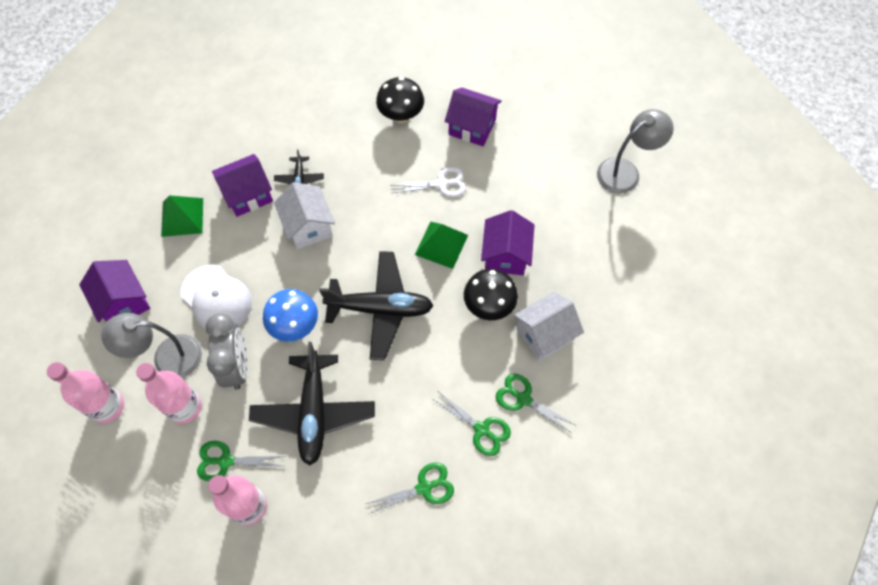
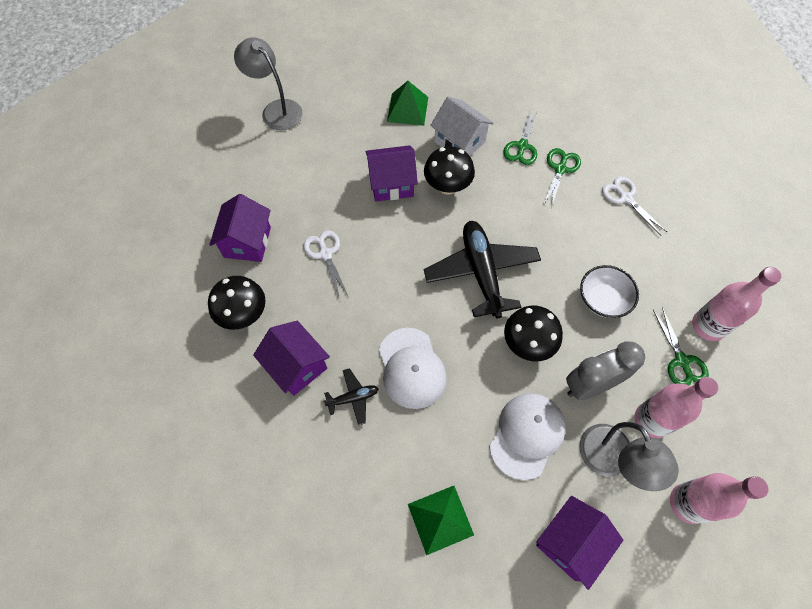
camera: 105 degrees left, 0 degrees up
(248, 195) = (389, 450): purple house -> purple house (297, 366)
(295, 326) = (527, 344): blue mushroom -> black mushroom
(308, 226) = (411, 368): white house -> white cap
(314, 412) = (603, 299): black plane -> white bowl
(424, 488) = (626, 198): green scissors -> white scissors
(441, 244) = (396, 238): green pyramid -> green pyramid (407, 109)

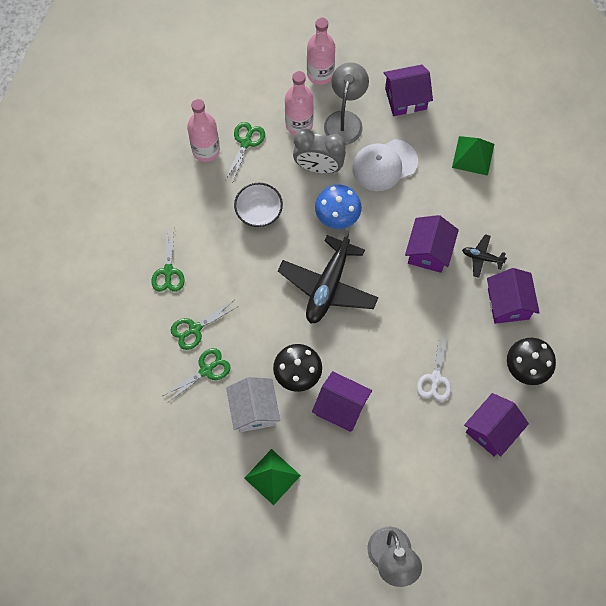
camera: 145 degrees left, 5 degrees up
(411, 368) = (429, 252): white cap -> purple house
(527, 344) = (337, 217): black mushroom -> blue mushroom
(626, 198) = (168, 271): white scissors -> green scissors

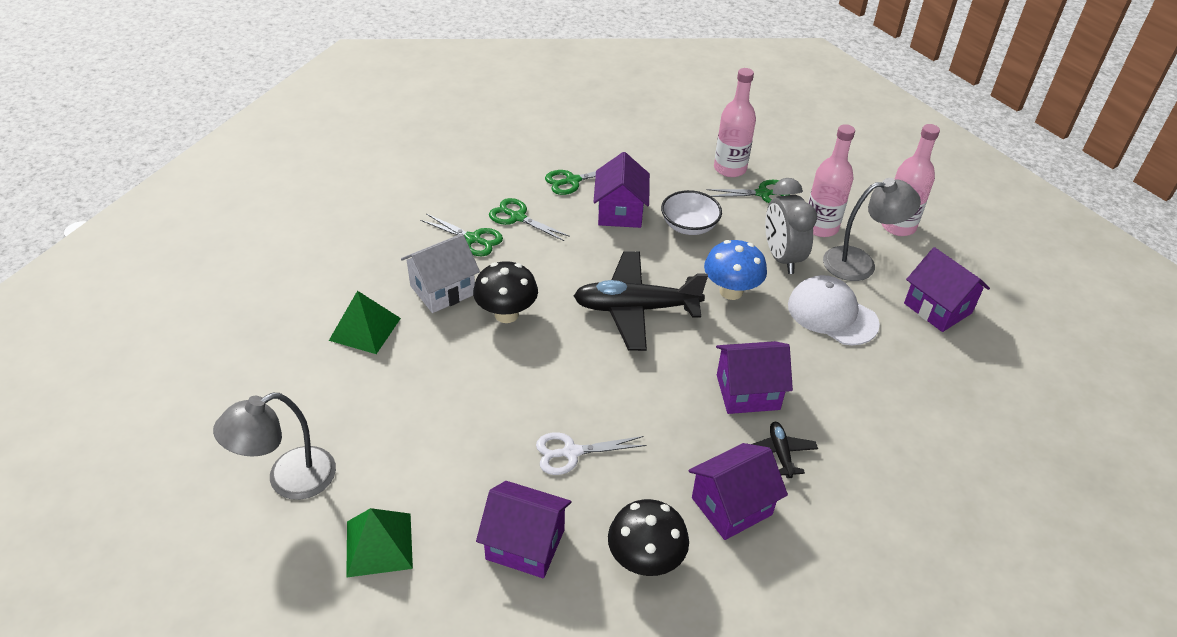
camera: 65 degrees right, 25 degrees down
(341, 407) = (482, 366): purple house -> purple house (620, 212)
(473, 155) = (921, 399): green pyramid -> green pyramid (379, 544)

